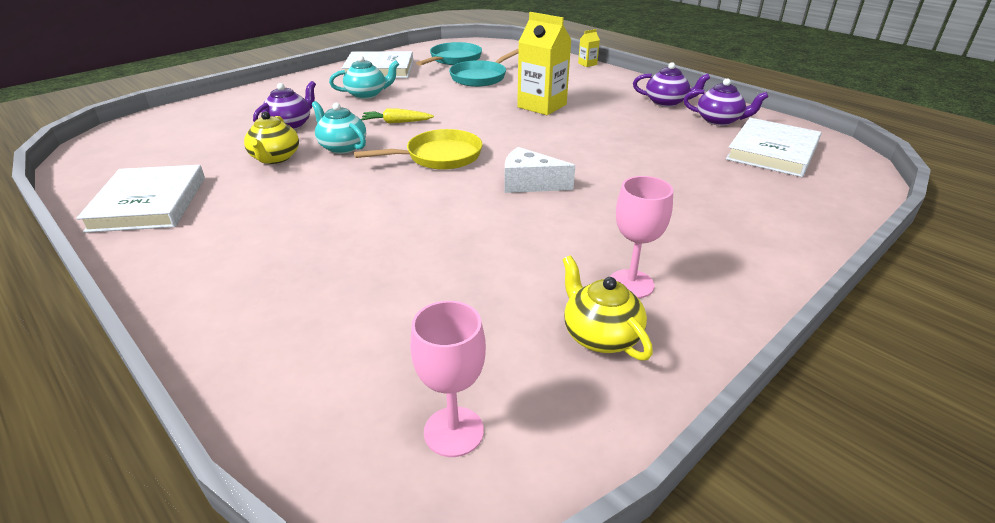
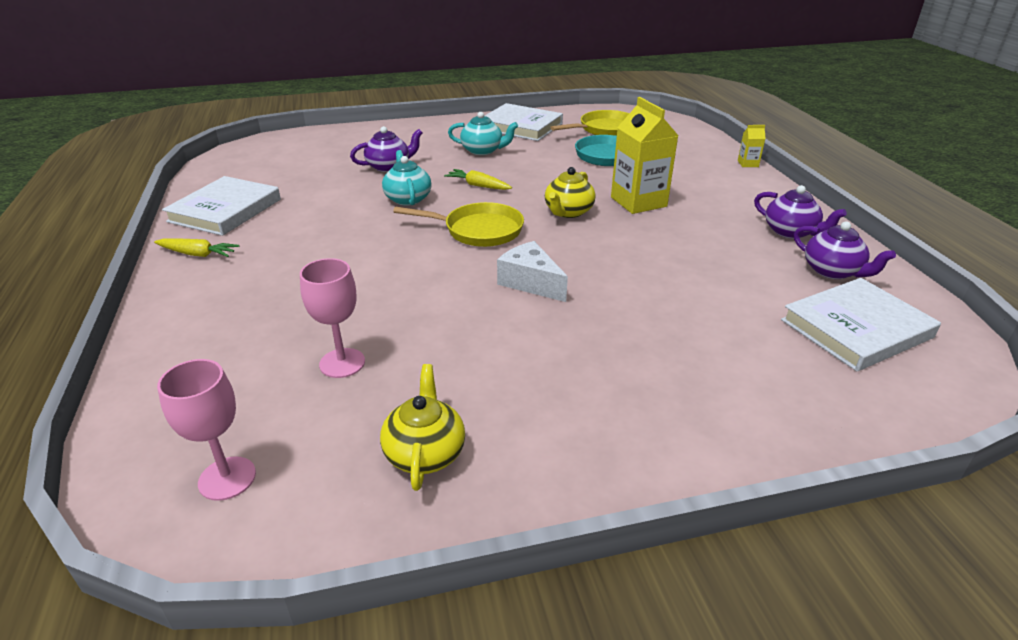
camera: 30 degrees right, 0 degrees up
(166, 252) = (198, 254): none -> yellow carrot
(275, 158) = (346, 195): yellow teapot -> yellow teapot (568, 212)
(454, 59) = (604, 129): turquoise pan -> yellow pan
(631, 284) = (510, 416): pink goblet -> pink goblet (342, 363)

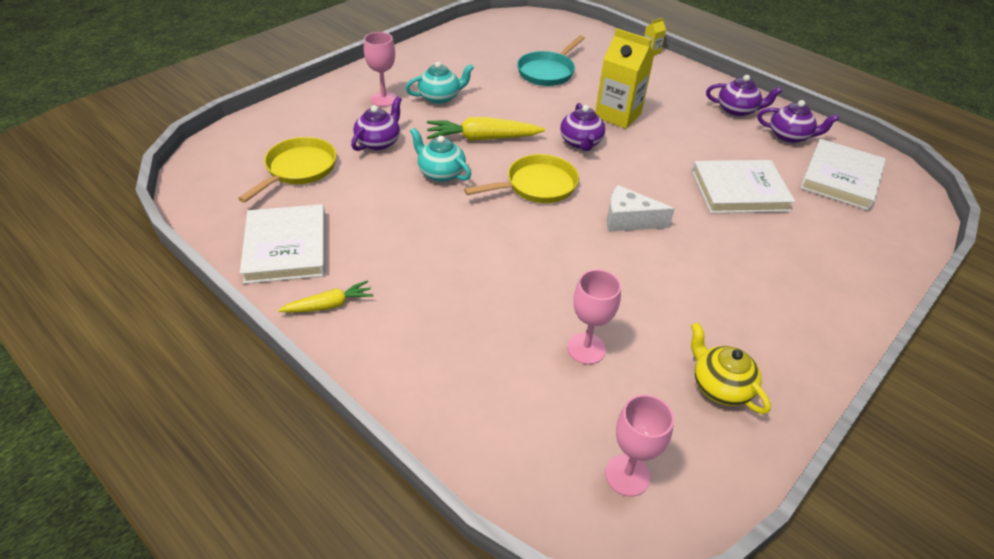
camera: 35 degrees left, 10 degrees up
(434, 141) = (384, 99): none -> pink goblet
(478, 186) = (482, 138): yellow carrot -> yellow carrot, size x1.67
(521, 126) = (440, 59): white book -> white book (739, 191)
(568, 212) = (581, 142): yellow teapot -> purple teapot
(604, 129) = (513, 43): yellow pan -> yellow pan (298, 169)

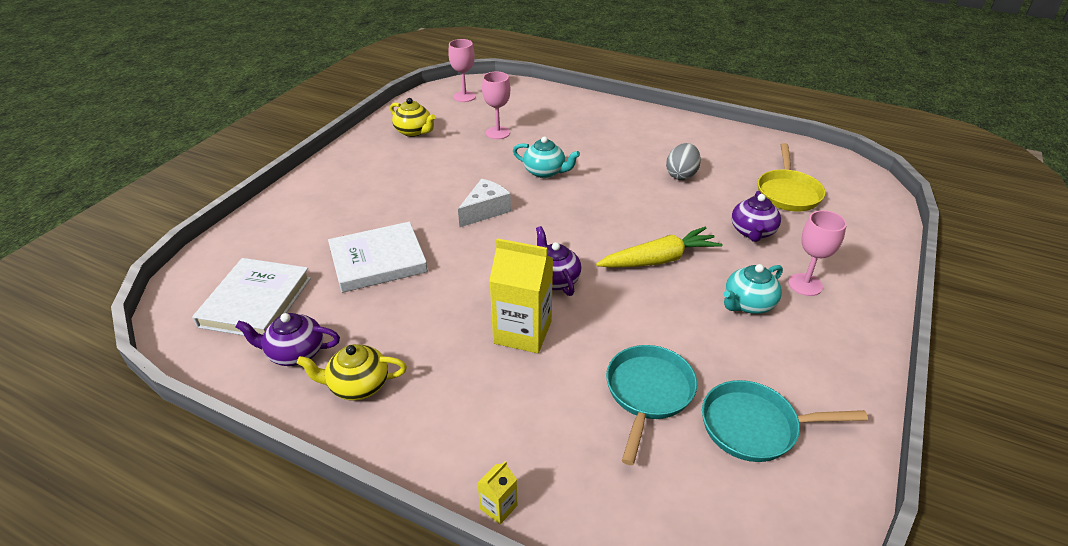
camera: 165 degrees right, 5 degrees down
(286, 248) = (726, 143): white book -> none
(329, 305) = (664, 124): yellow carrot -> none
(386, 215) = (681, 175): none -> grey egg
(441, 173) = (669, 215): turquoise teapot -> turquoise teapot (545, 172)
(496, 49) = (755, 426): none -> turquoise pan
(537, 186) = (577, 223): yellow pan -> none
(628, 220) = (485, 211): white cheese -> white cheese turned 45 degrees counterclockwise
(737, 110) = (358, 385): purple teapot -> yellow teapot

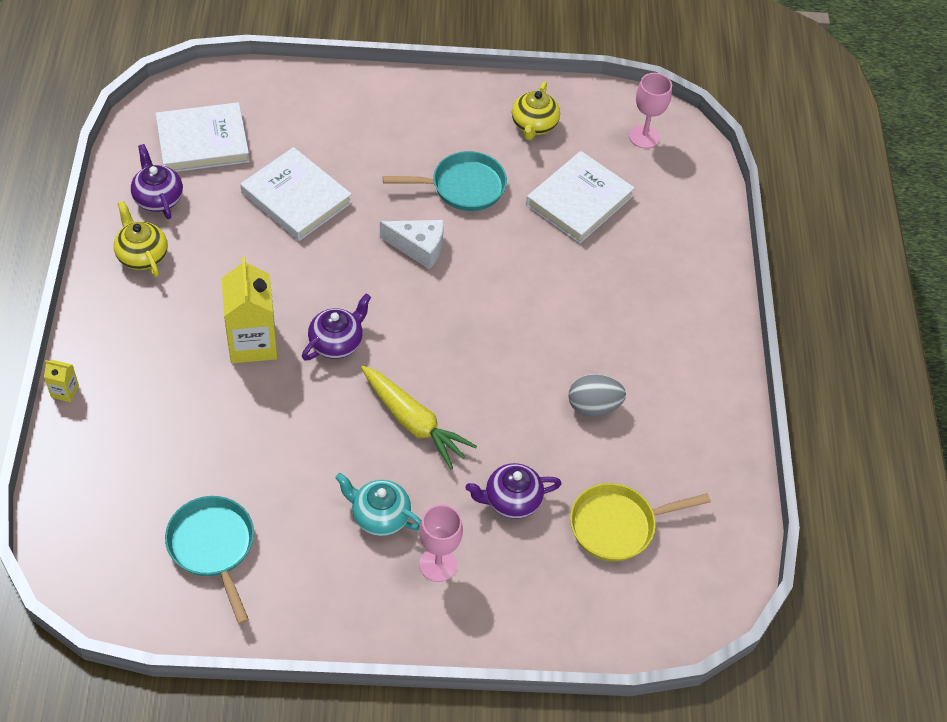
camera: 60 degrees right, 15 degrees up
(497, 133) = (579, 201): pink goblet -> white book
(545, 172) = (522, 273): turquoise teapot -> none
(648, 393) = (219, 458): turquoise pan -> turquoise pan (463, 187)

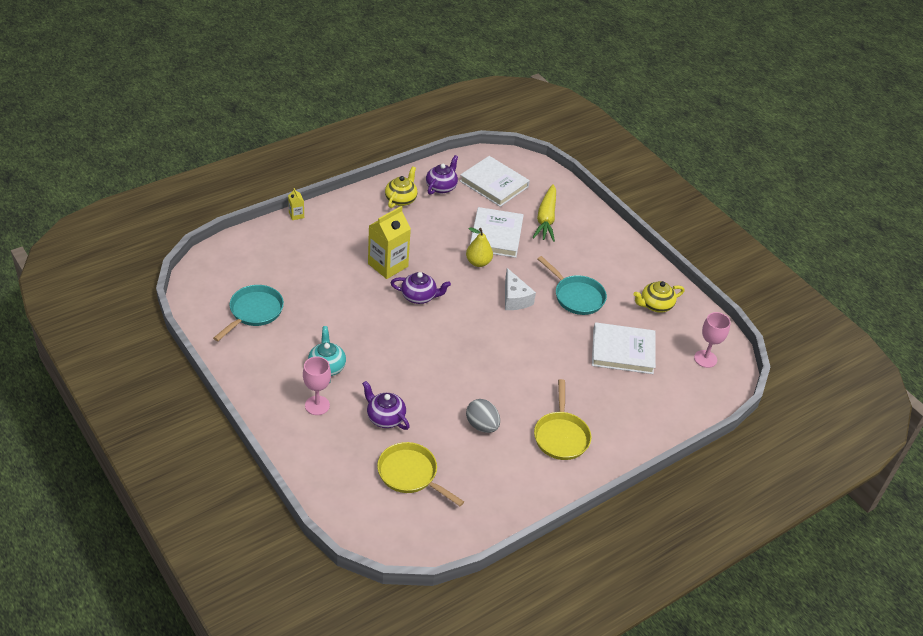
camera: 55 degrees right, 10 degrees down
(328, 245) = (478, 262): none -> yellow pear
(414, 422) = (398, 352): yellow carrot -> yellow carrot (546, 219)
(661, 339) = (561, 436): none -> yellow pan

